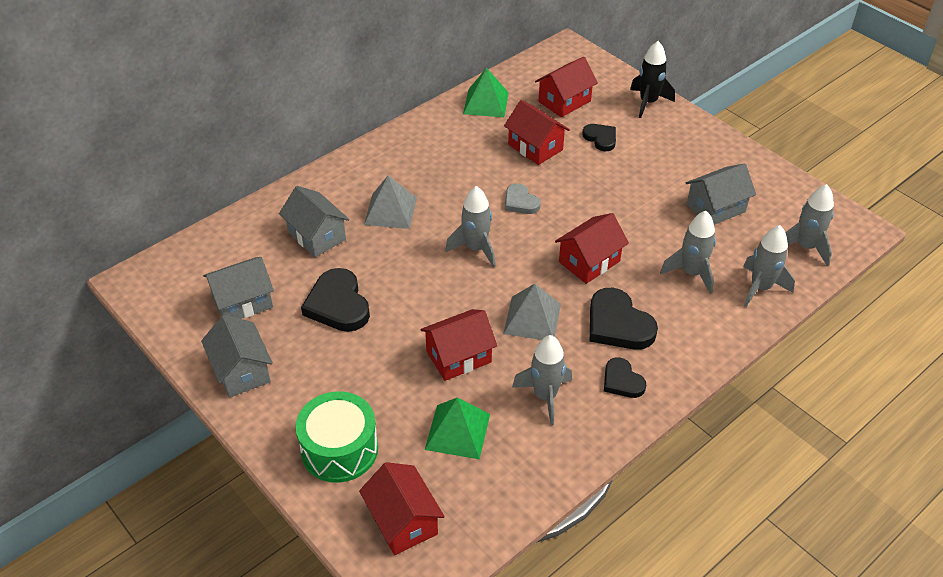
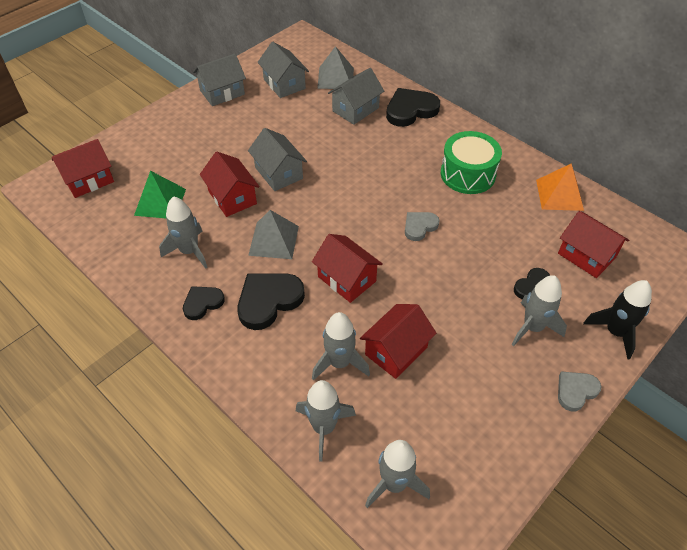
camera: 85 degrees right, 5 degrees up
(338, 304) = (284, 128): black heart -> black heart (410, 110)
(339, 449) = (152, 144): green drum -> green drum (468, 174)
(390, 211) = (391, 145): grey pyramid -> grey pyramid (335, 78)
(475, 249) = (353, 200): grey rocket -> grey rocket (532, 327)
(486, 103) = (559, 194): green pyramid -> orange pyramid
(535, 147) = (502, 234): red house -> red house (396, 351)
(707, 134) = (575, 391): none -> grey heart
(715, 208) = (444, 392): grey house -> grey house (279, 173)

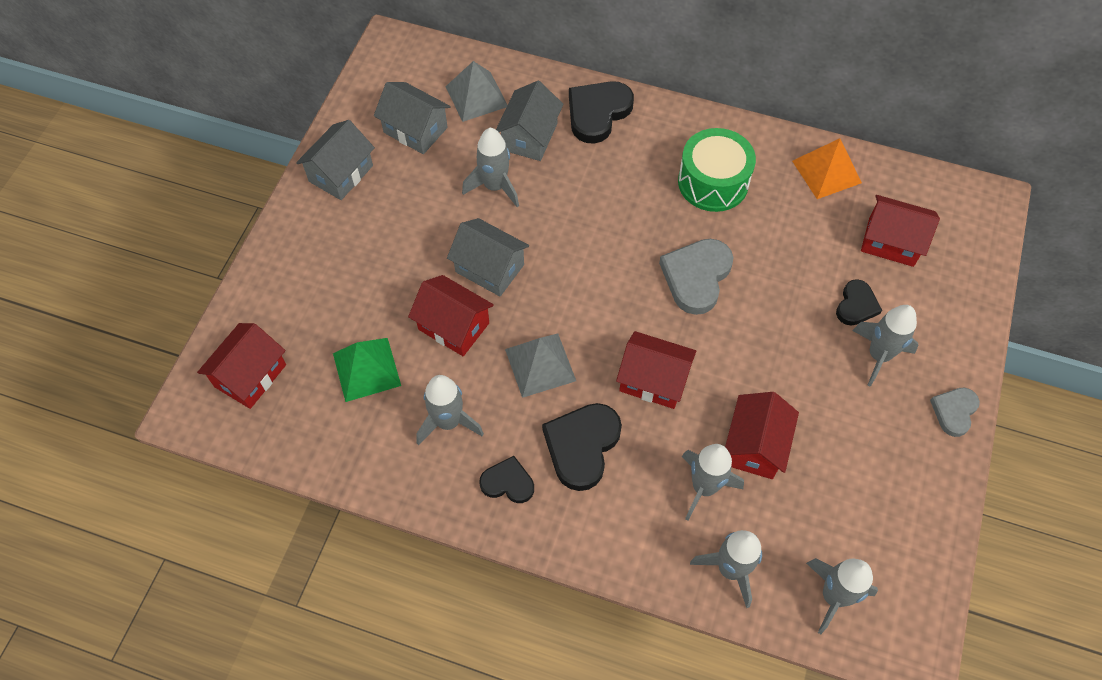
camera: 25 degrees left, 10 degrees up
(202, 303) = (508, 482): black heart -> black heart turned 75 degrees clockwise
(313, 129) = (495, 187): none -> grey rocket
(419, 226) = (696, 277): grey heart -> grey heart, size x1.68
(615, 332) = (960, 325): black rocket -> none

